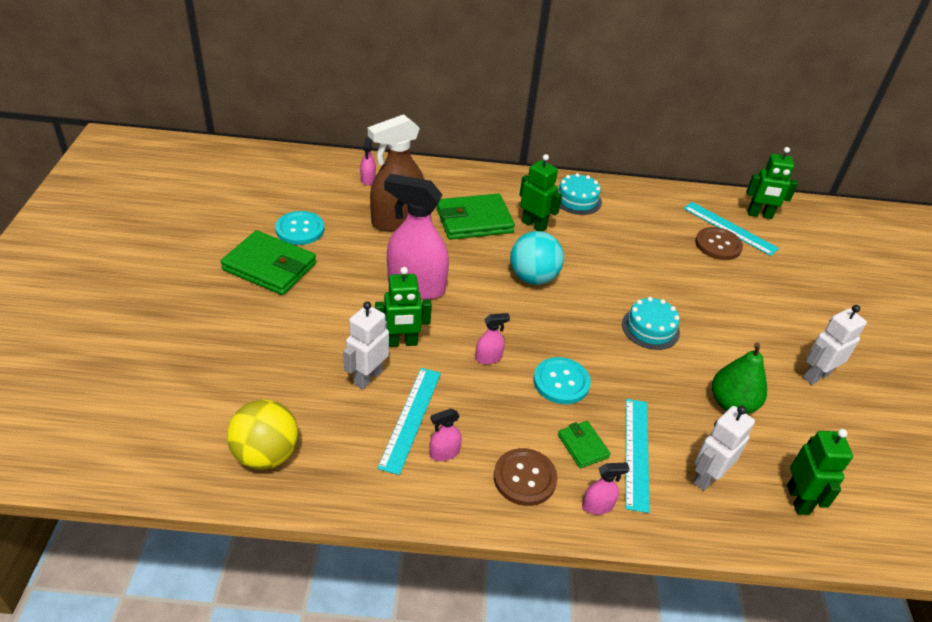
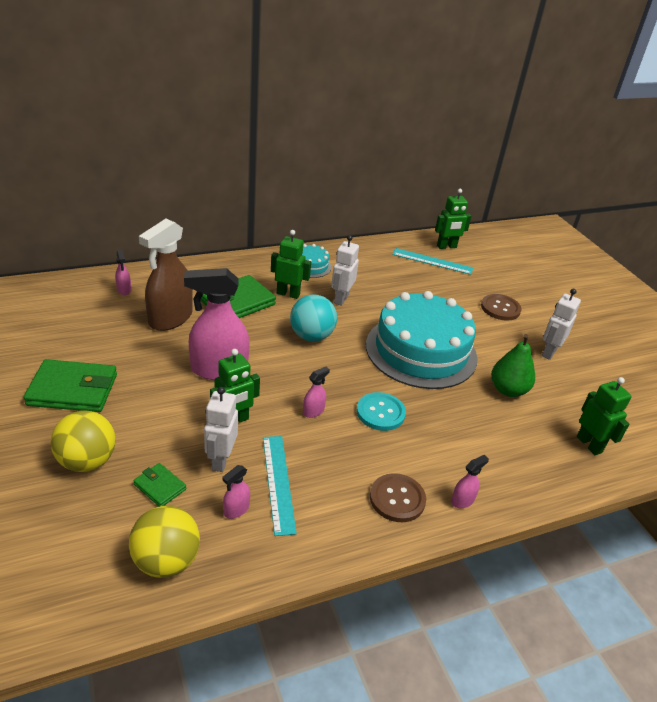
camera: 25 degrees left, 5 degrees down
(247, 338) = (87, 461): none -> yellow ball
(300, 229) = (84, 349): turquoise button -> none
(444, 453) = (322, 502): pink spray bottle -> pink spray bottle (236, 509)
(583, 446) = (425, 457): green wallet -> green wallet (160, 487)
(636, 452) = (466, 449): turquoise ruler -> none
(650, 328) = (421, 351): turquoise cake -> turquoise cake, size x2.31
(707, 477) = (523, 450): white robot -> white robot (341, 299)
(718, 245) = (431, 276): brown button -> brown button (500, 308)

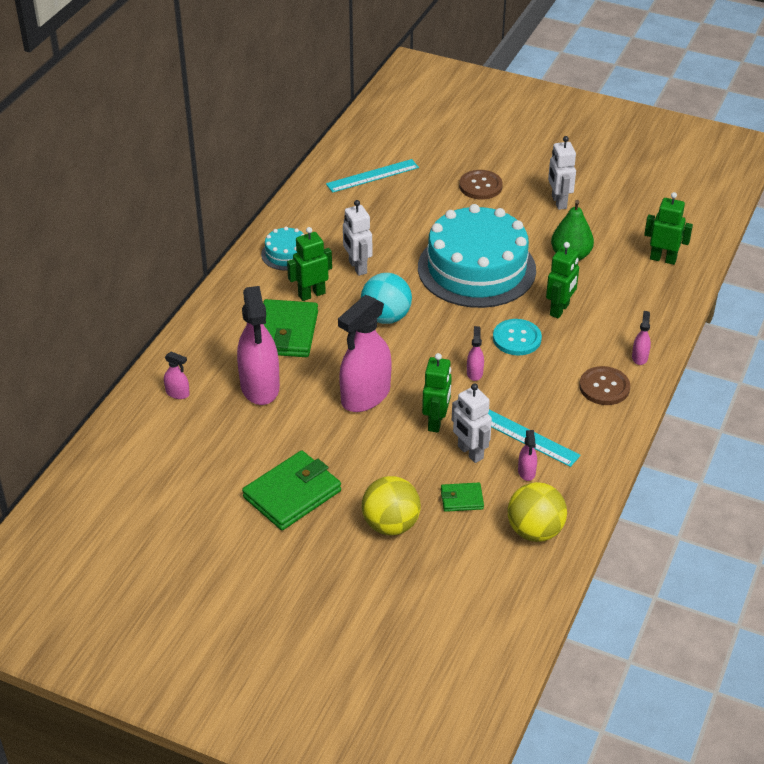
camera: 40 degrees left, 5 degrees up
(170, 318) = (260, 387): brown spray bottle -> pink spray bottle
(446, 247) = (362, 151): green robot -> green robot (559, 310)

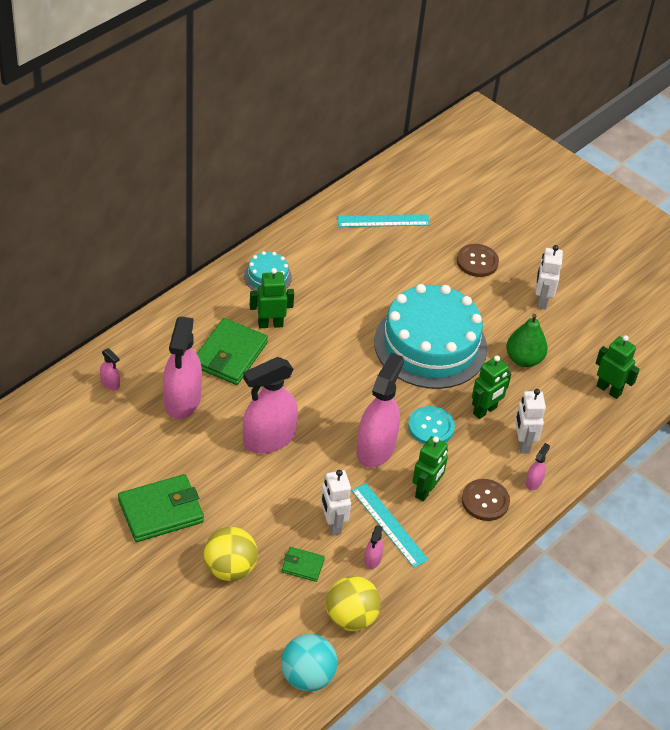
camera: 15 degrees right, 5 degrees up
(357, 267) = (324, 310): white robot -> white robot (522, 443)
(386, 317) = (324, 368): turquoise ball -> turquoise ball (307, 676)
(436, 422) = (317, 485): green robot -> green robot (426, 491)
(474, 373) = (375, 448): pink spray bottle -> pink spray bottle, size x2.34

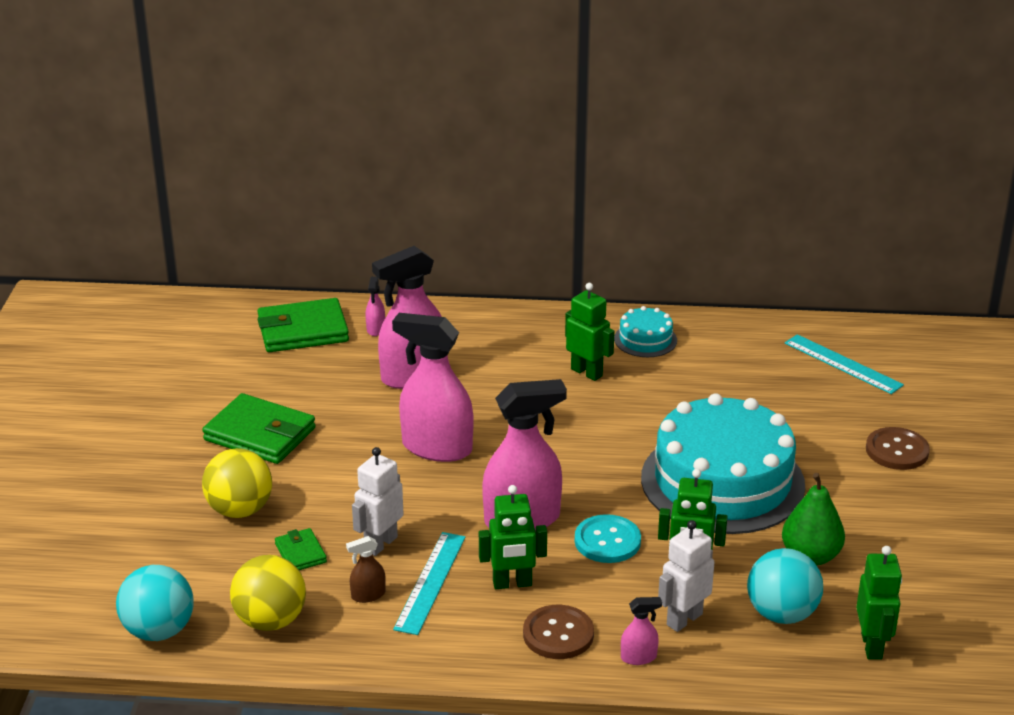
camera: 55 degrees right, 15 degrees down
(230, 355) = (510, 371): green wallet -> green wallet (303, 331)
(372, 559) = (368, 595): pink spray bottle -> brown spray bottle
(541, 300) = (921, 524): white robot -> none
(555, 404) = (781, 614): none -> turquoise ball

